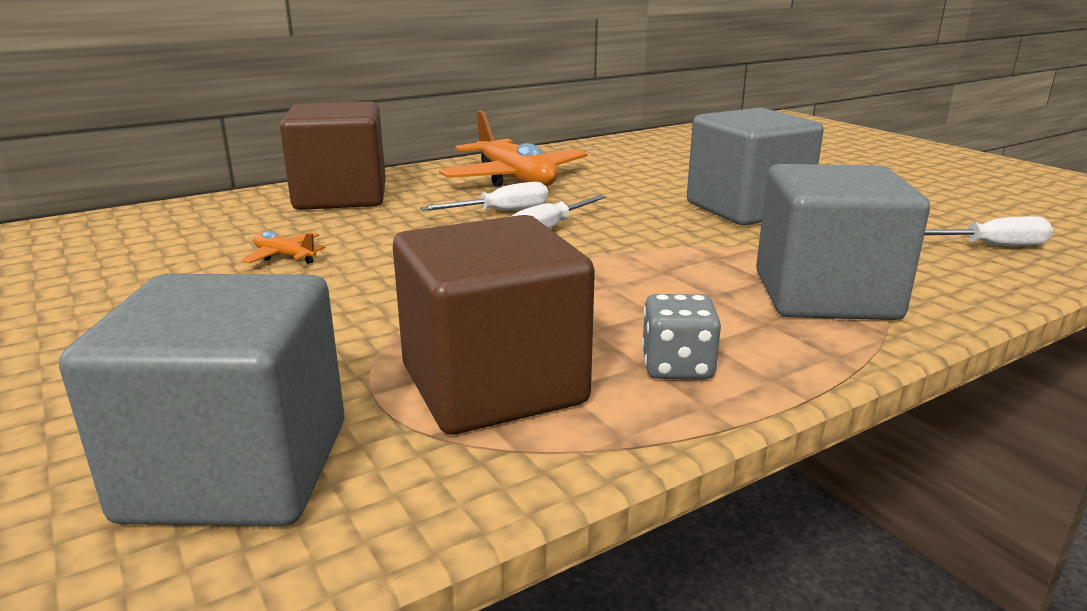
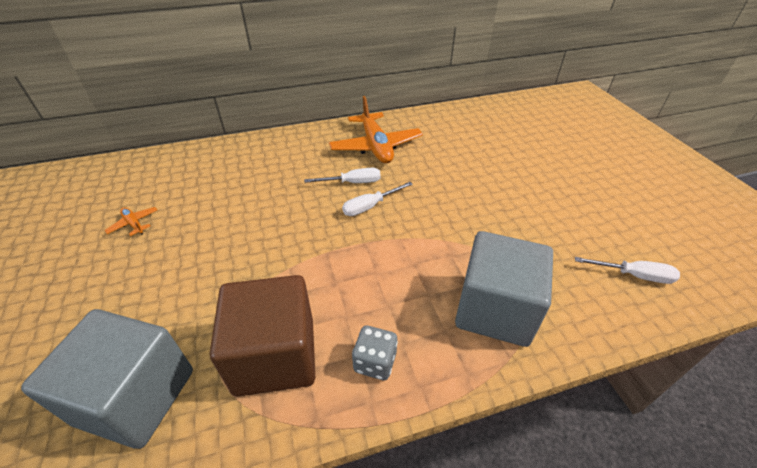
camera: 15 degrees right, 20 degrees up
(284, 256) = (223, 210): orange plane -> orange plane (134, 224)
(341, 197) = (274, 152): brown cube -> none
(746, 208) = (498, 203): grey cube -> none

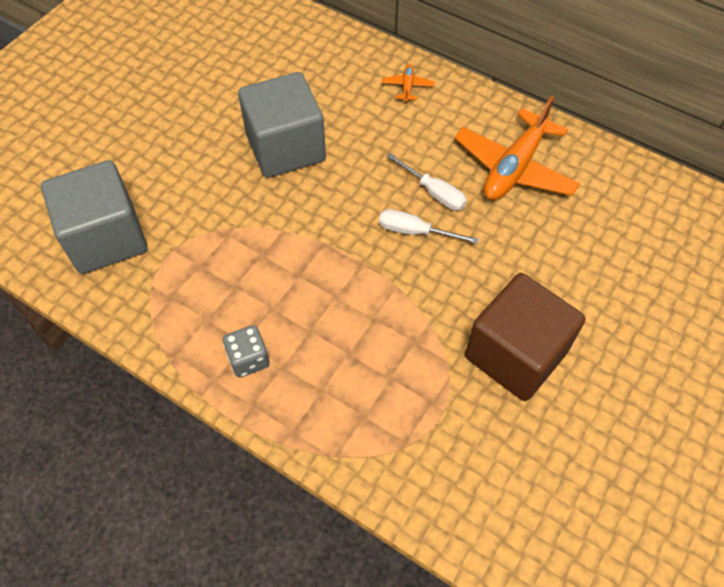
camera: 50 degrees right, 15 degrees up
(134, 224) = (227, 89): orange plane -> orange plane (407, 87)
(275, 355) = (199, 290): brown cube -> brown cube (515, 354)
(495, 309) = (380, 416): grey cube -> grey cube (286, 148)
(633, 275) = (546, 524): white screwdriver -> none

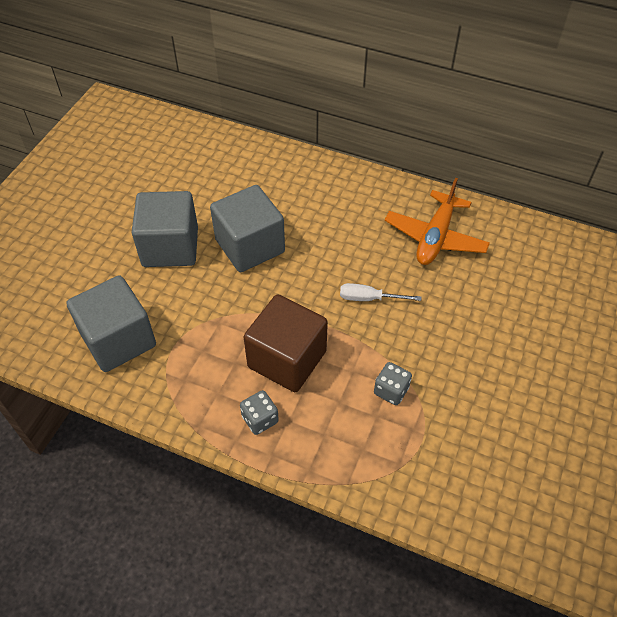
camera: 10 degrees left, 5 degrees down
(192, 136) = (170, 247): none -> grey cube
(407, 87) = (336, 184): orange plane -> none
(415, 349) = (391, 390): none -> grey dice
(433, 192) = (377, 265): white screwdriver -> none
(515, 354) = (469, 382): brown cube -> brown cube (287, 359)

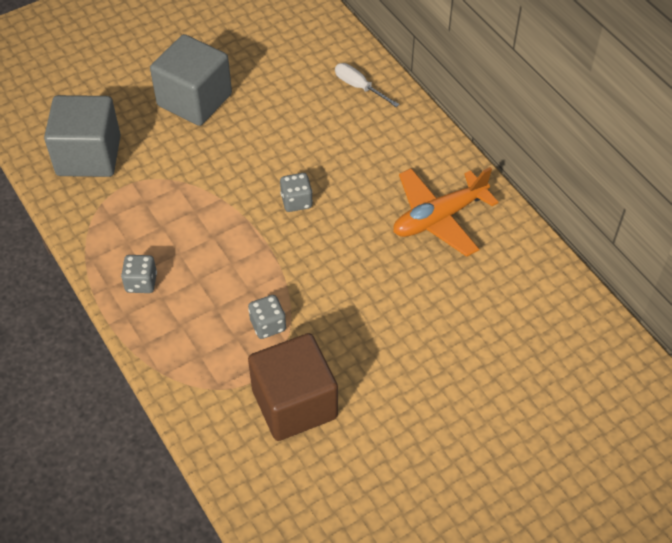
camera: 35 degrees right, 0 degrees up
(250, 246) = (261, 135): grey cube -> none
(287, 359) = (205, 248): brown cube -> brown cube (294, 403)
(323, 282) = (296, 201): none -> grey dice
(369, 298) = (323, 238): white screwdriver -> white screwdriver (359, 87)

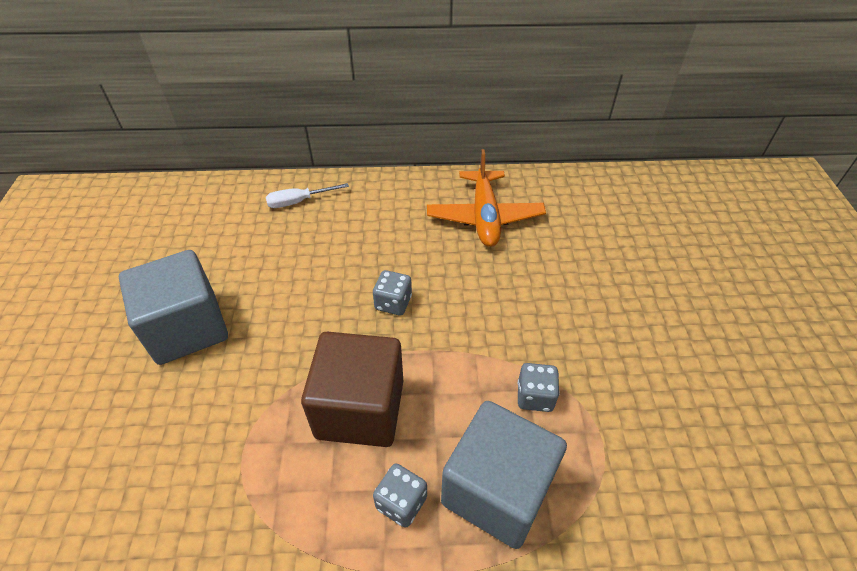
camera: 60 degrees left, 5 degrees down
(89, 156) = (160, 476): grey cube -> grey cube (497, 490)
(294, 403) = (647, 418): brown cube -> brown cube (360, 409)

